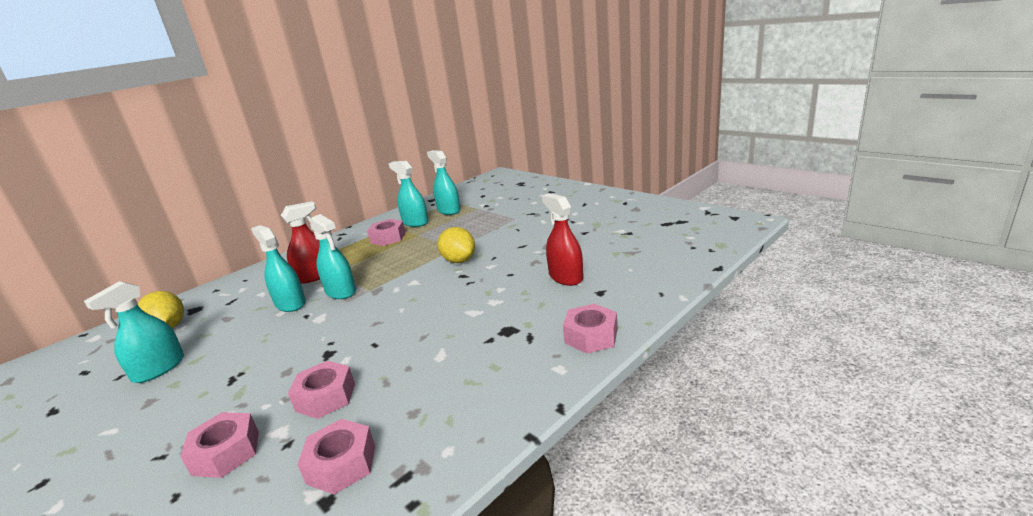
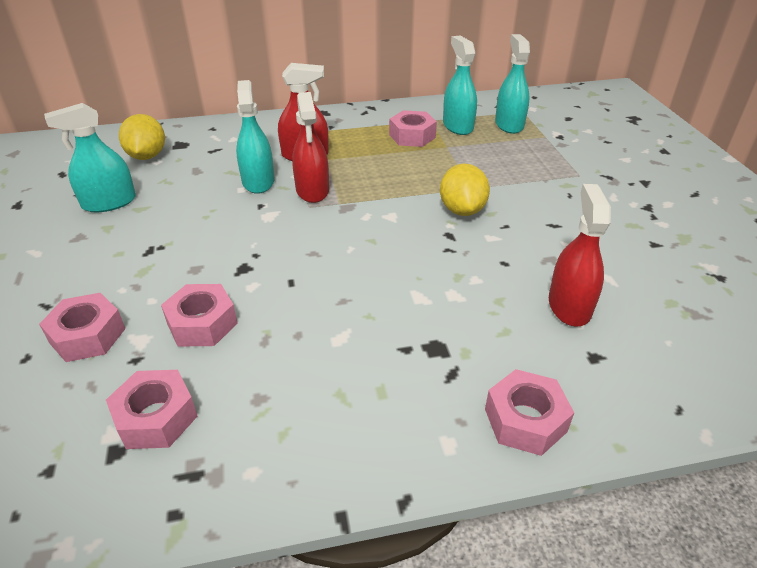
camera: 30 degrees right, 15 degrees up
(341, 291) = (312, 190): turquoise spray bottle -> red spray bottle

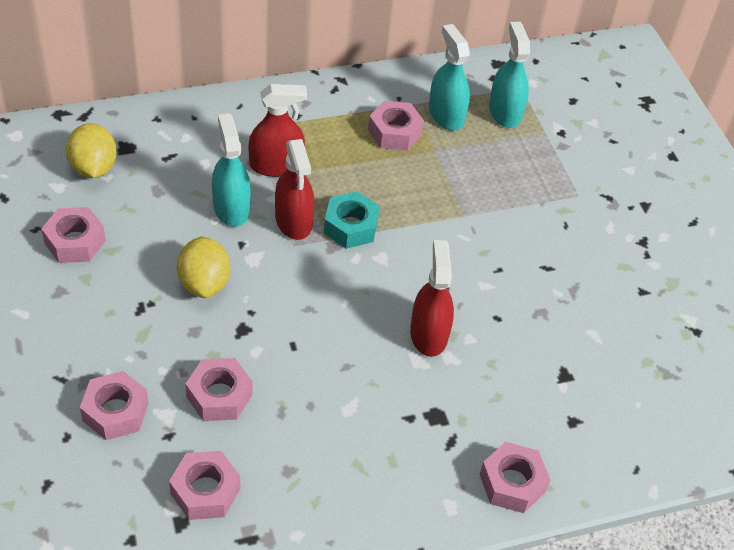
camera: 10 degrees left, 10 degrees up
(109, 202) = (75, 242): turquoise spray bottle -> pink nut
(364, 194) = (351, 227): none -> turquoise nut
(462, 210) = (454, 248): yellow lemon -> yellow lemon (204, 283)
(569, 306) = (555, 368): red spray bottle -> red spray bottle (428, 334)

